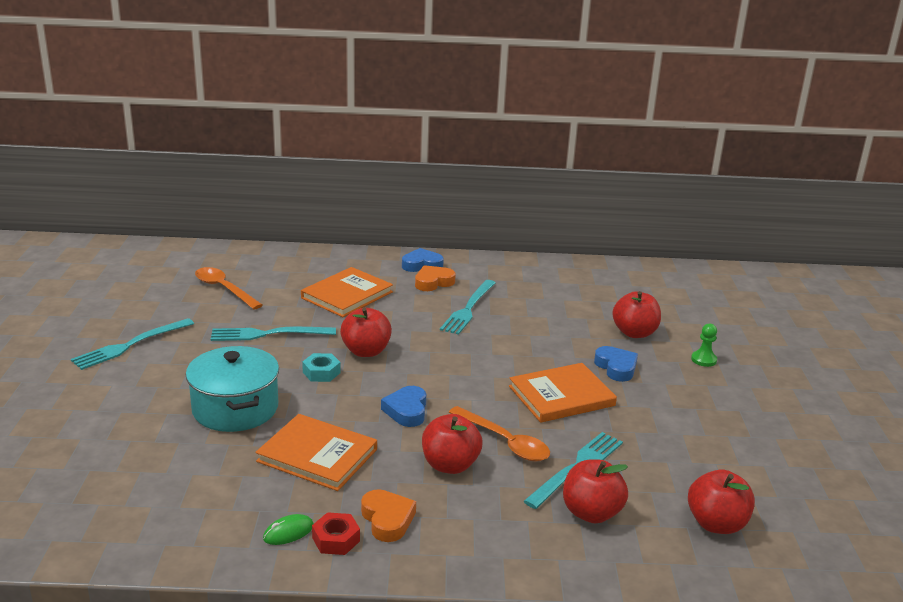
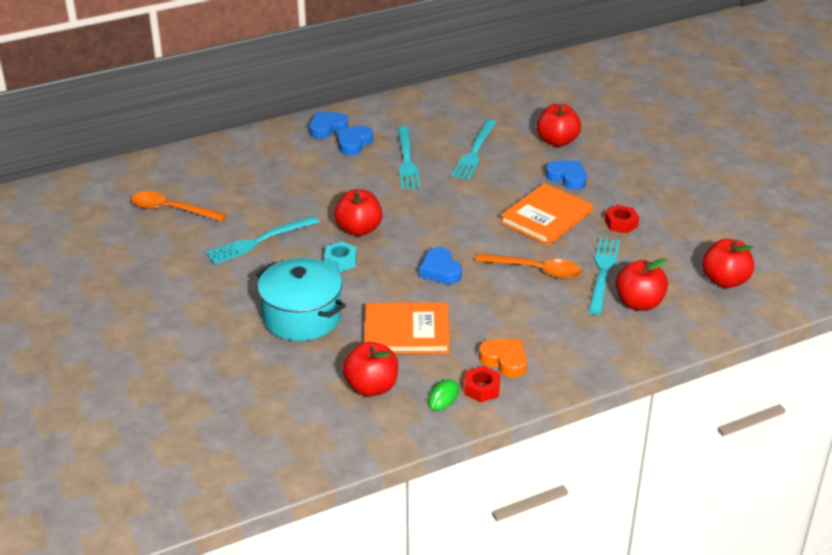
camera: 25 degrees left, 10 degrees up
(130, 345) = (146, 292): turquoise fork -> turquoise fork (474, 152)
(347, 295) = (290, 180): orange book -> none
(433, 282) = (353, 143): orange heart -> blue heart
(450, 465) = (512, 303): red apple -> red apple (371, 387)
(639, 426) = (621, 223): none -> red nut
(703, 360) = (626, 149): green pawn -> none

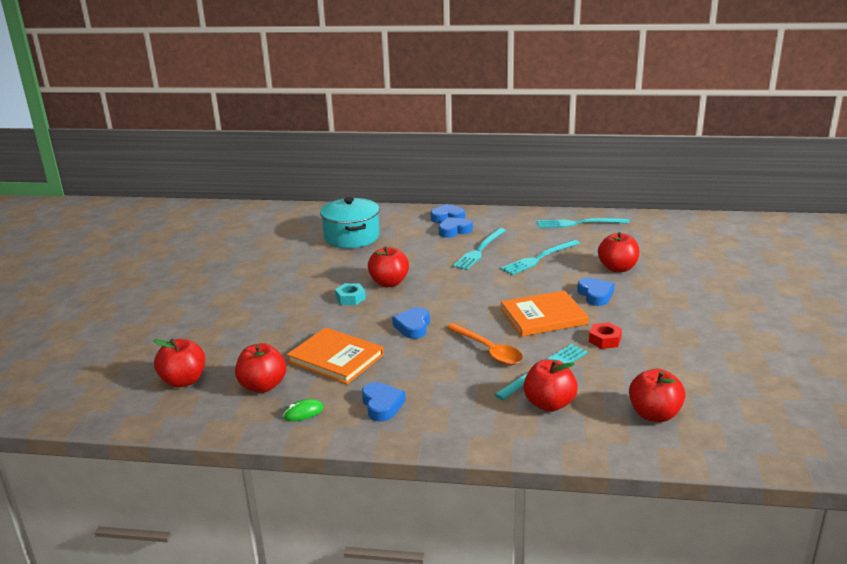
camera: 35 degrees right, 10 degrees down
(171, 210) = (285, 237): orange spoon -> none
(259, 241) = (314, 270): turquoise fork -> turquoise fork (578, 223)
(284, 414) = (183, 381): none -> red apple
(302, 317) = (278, 324): turquoise pot -> turquoise pot (351, 237)
(482, 388) = (339, 418): red nut -> none
(504, 360) = (382, 405): orange heart -> blue heart

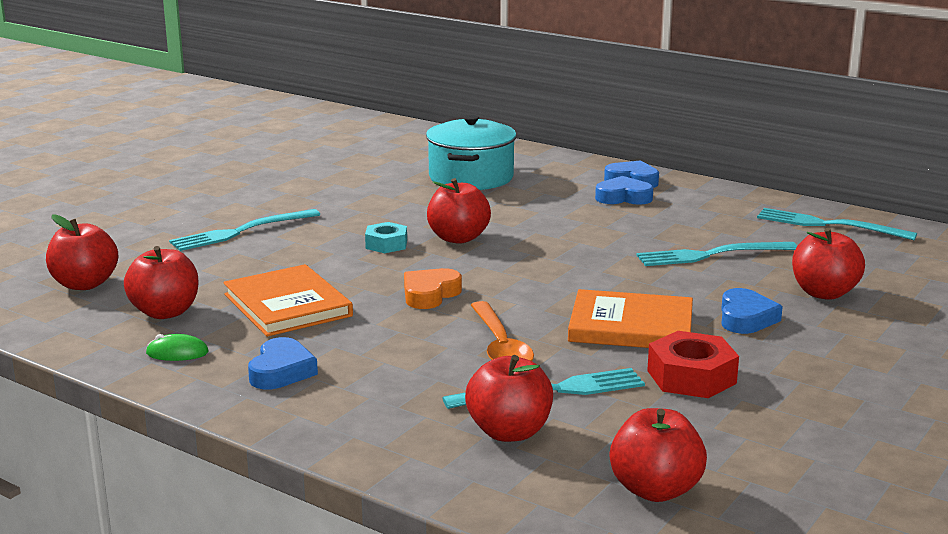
camera: 25 degrees right, 5 degrees down
(413, 327) = (430, 294): blue heart -> orange heart
(479, 250) = (632, 227): turquoise fork -> turquoise fork (241, 231)
(604, 340) = (691, 377): red nut -> red nut, size x1.55

